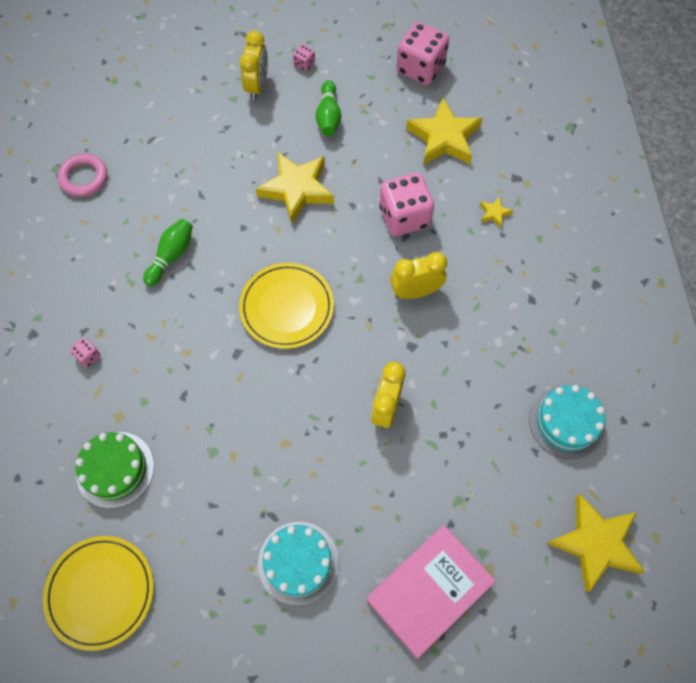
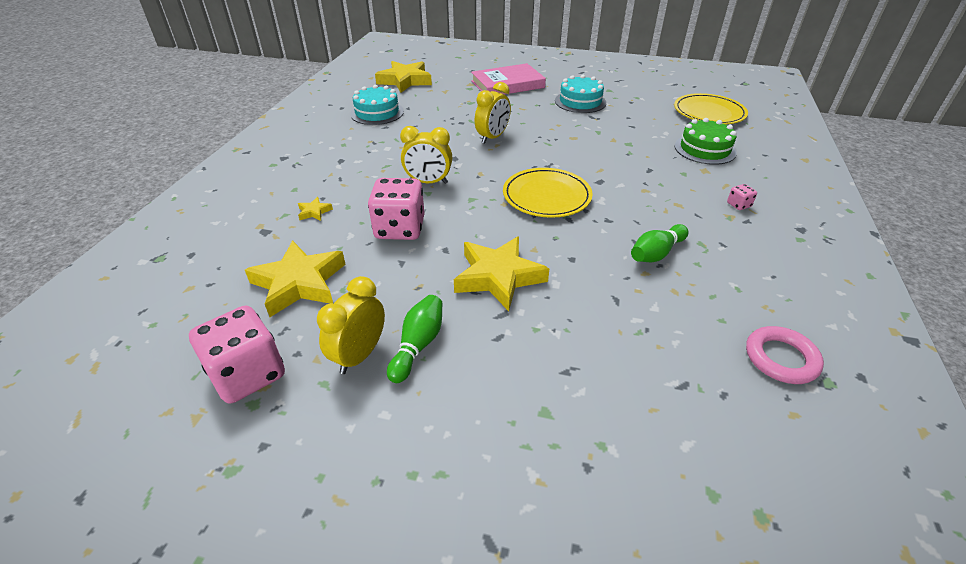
camera: 160 degrees left, 25 degrees down
(257, 86) = (500, 421): yellow clock -> yellow clock (359, 355)
(304, 64) = (409, 438): pink dice -> none

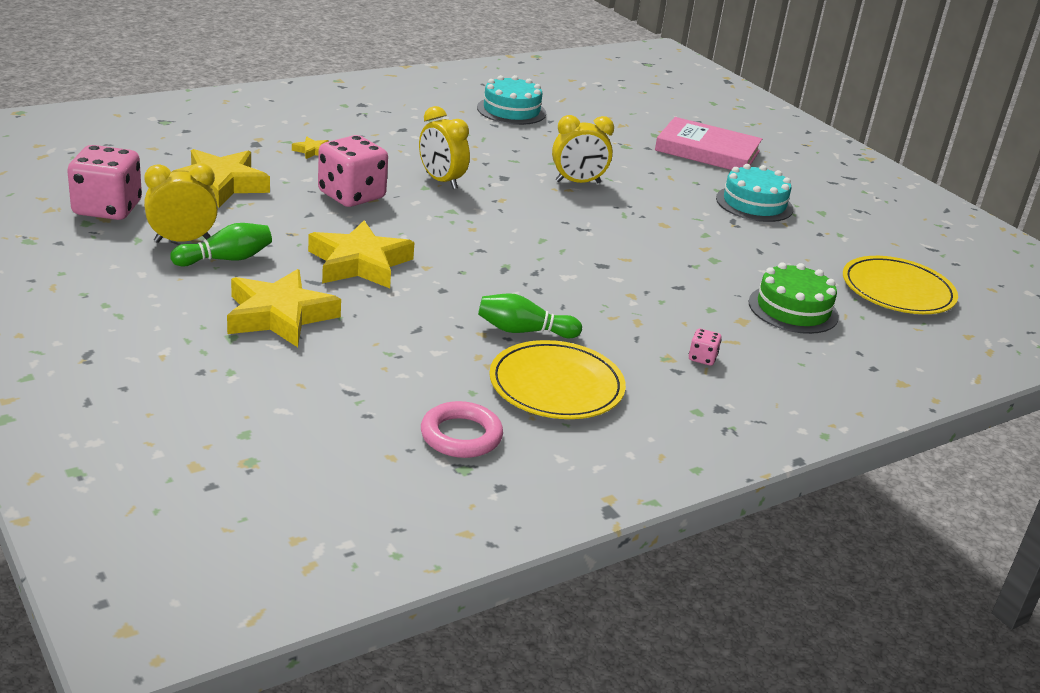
camera: 40 degrees right, 10 degrees down
(405, 81) = (600, 98): yellow star -> yellow star (279, 316)
(546, 196) = (522, 245): yellow plate -> yellow plate (556, 386)

